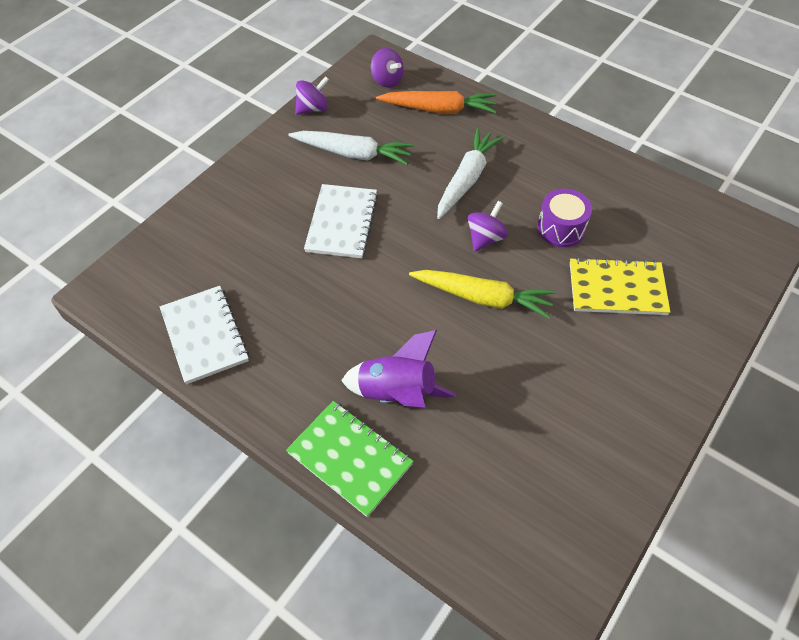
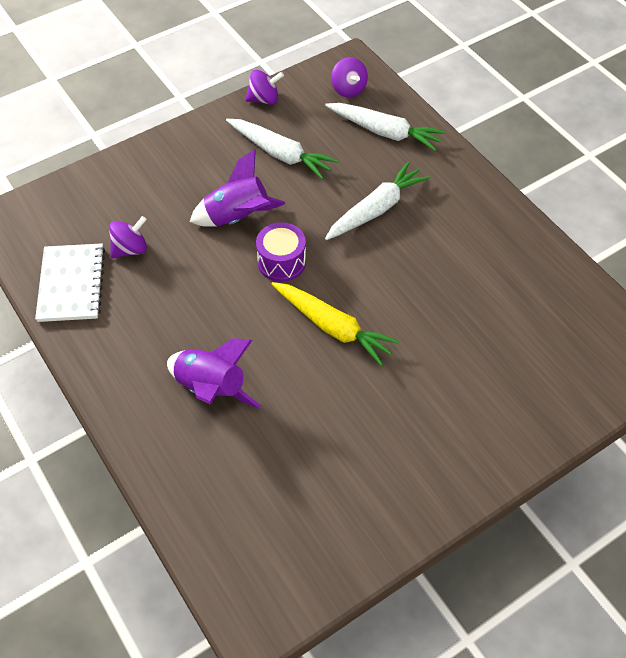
camera: 20 degrees right, 0 degrees up
(341, 223) = (238, 217): white notebook -> purple rocket
(349, 458) = (143, 431): green notebook -> none
(439, 109) = (384, 132): orange carrot -> white carrot
(485, 238) = (365, 271): purple spinning top -> purple spinning top (130, 249)
(561, 228) = (443, 284): purple drum -> purple drum (281, 262)
(617, 289) = (467, 359): yellow notebook -> none

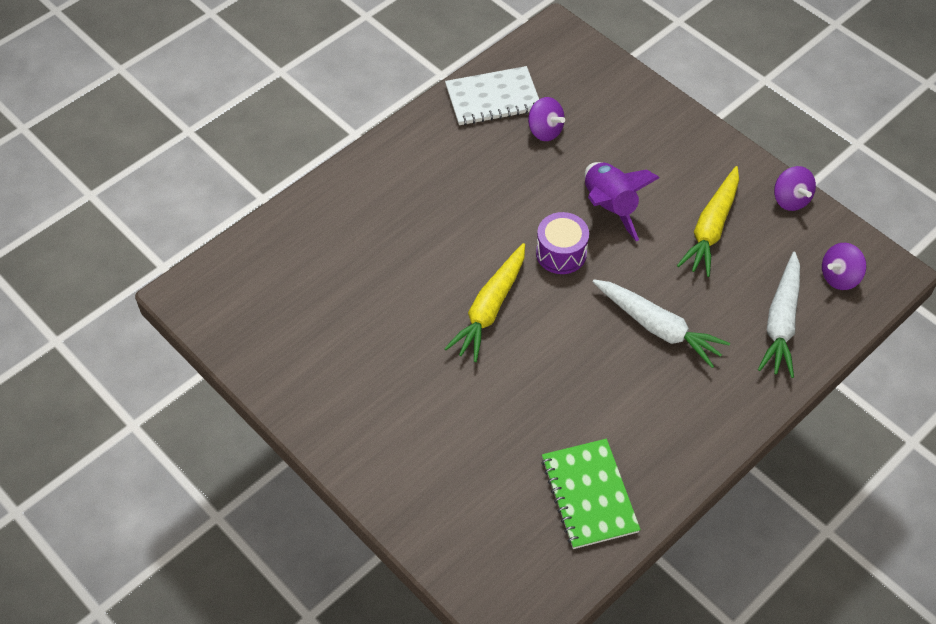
camera: 80 degrees right, 0 degrees up
(211, 388) = (400, 224): purple rocket -> none
(280, 154) = (711, 228): white carrot -> yellow carrot
(536, 286) = (589, 495): none -> green notebook

